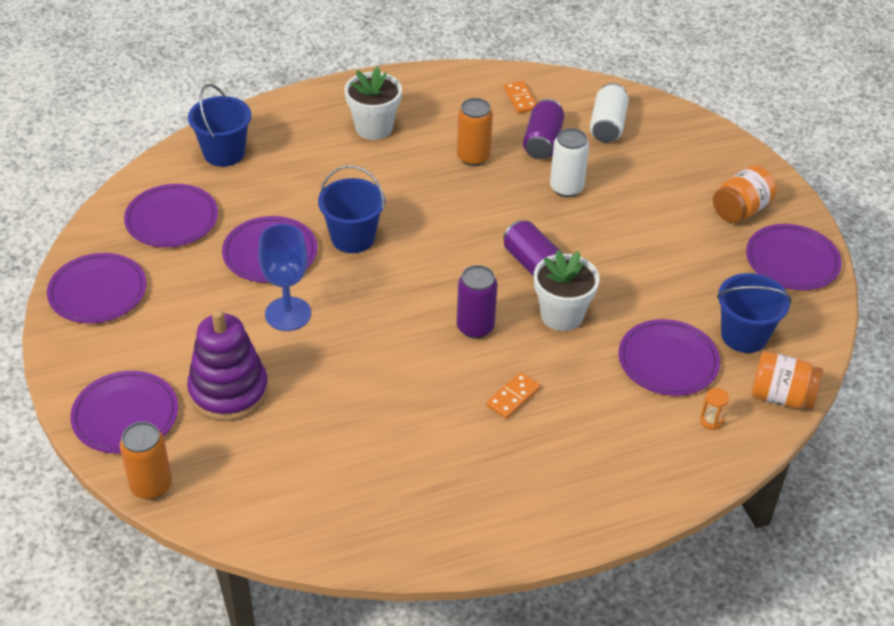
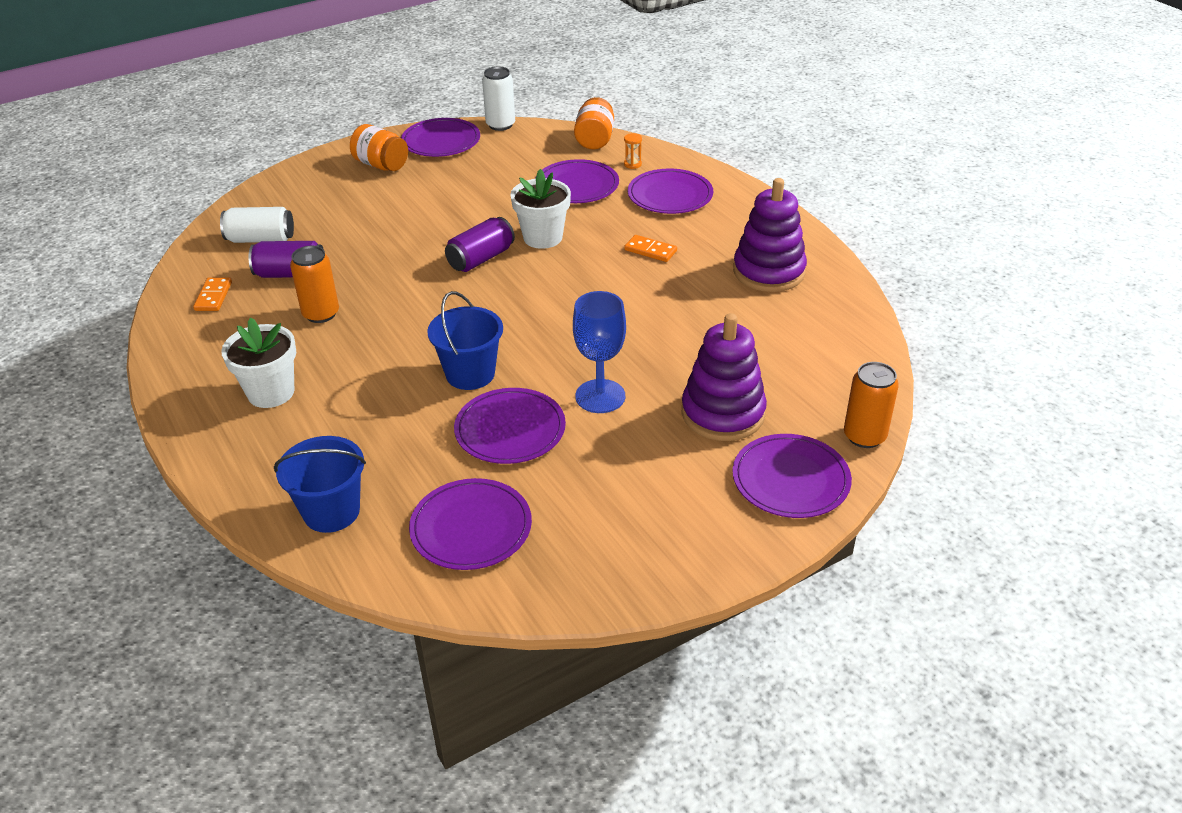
camera: 100 degrees left, 5 degrees down
(97, 291) = (619, 559): purple plate -> purple plate (670, 195)
(441, 491) = (769, 271): none -> purple stacking toy
(475, 327) = (575, 280): purple can -> none
(520, 99) = (213, 296): orange domino -> orange domino turned 60 degrees counterclockwise
(566, 188) = (364, 252): white can -> white can (500, 125)
(744, 335) = (535, 156): blue bucket -> none

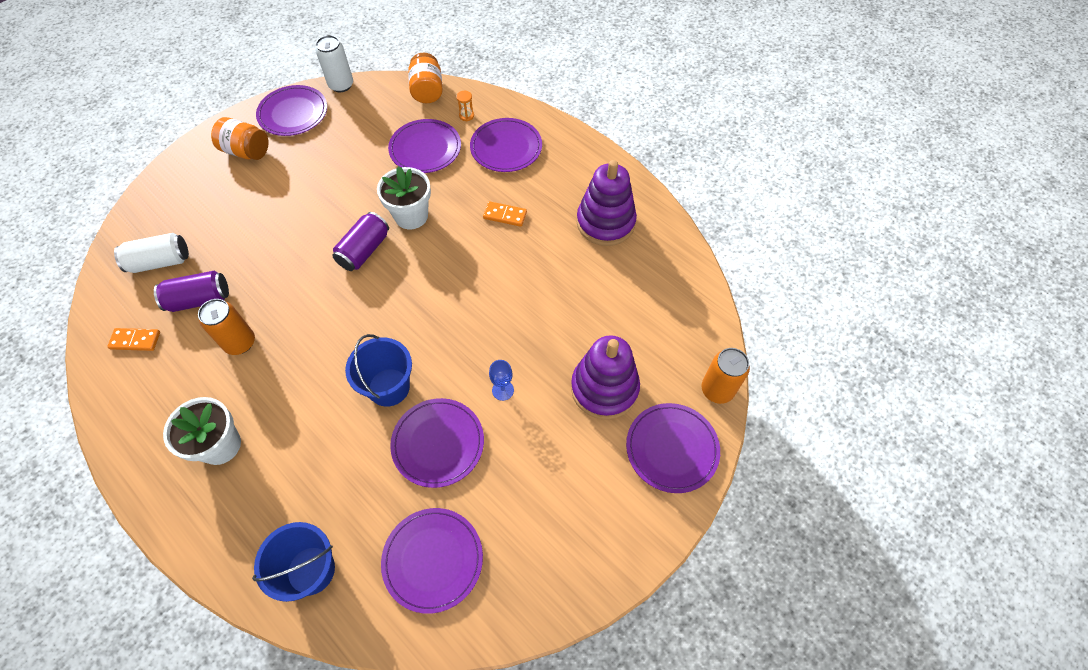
camera: 15 degrees left, 20 degrees up
(213, 296) = (135, 340): orange domino -> orange domino turned 75 degrees counterclockwise
(600, 396) = (503, 390): blue goblet -> blue goblet, size x0.53

